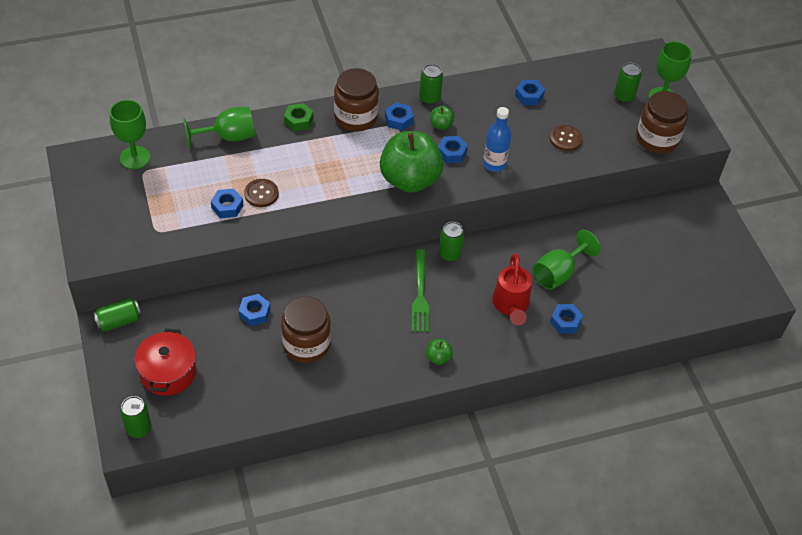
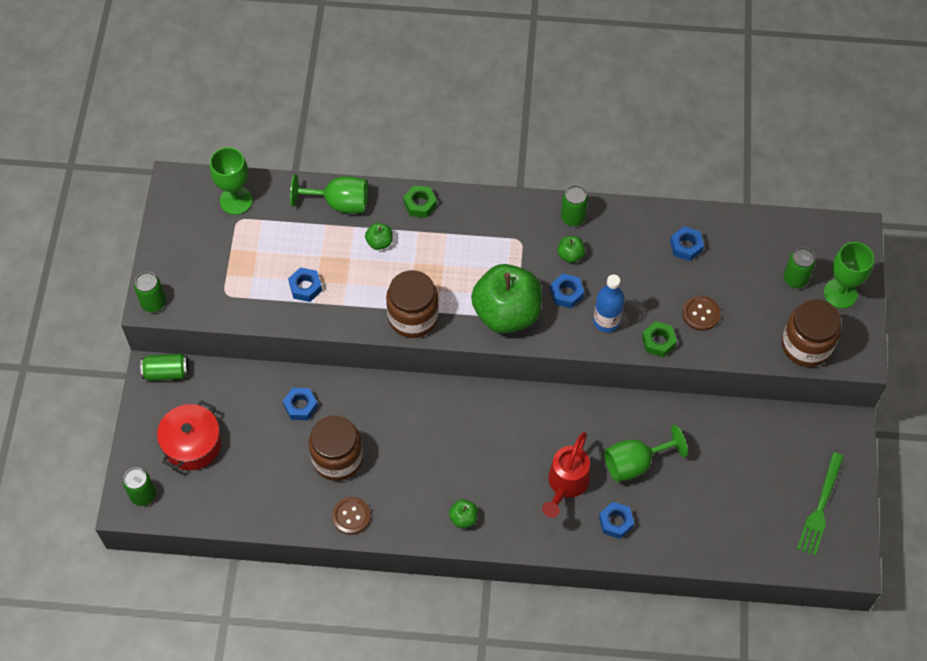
camera: 25 degrees right, 10 degrees up
(261, 194) = (345, 282): brown button -> brown button (351, 516)
(277, 156) = (379, 242): none -> green apple
(355, 117) = (482, 218): brown jar -> brown jar (413, 317)
(398, 120) = (527, 235): blue nut -> none
(420, 294) = (476, 439): green fork -> green fork (820, 507)
(449, 254) = (528, 403): green can -> green can (153, 303)
(543, 167) = (658, 342): none -> green nut

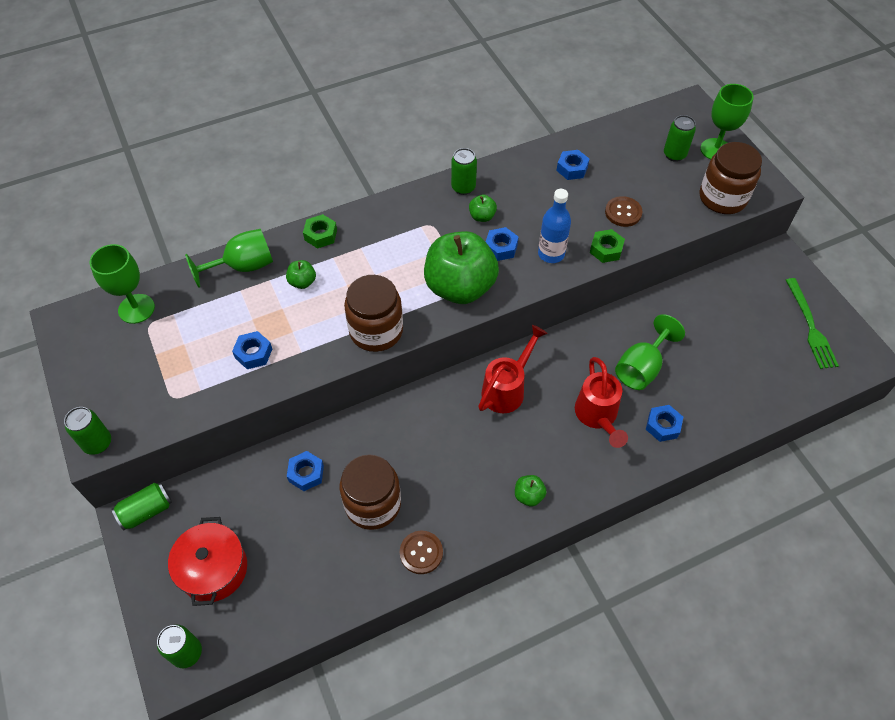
camera: 30 degrees left, 5 degrees down
(505, 421) = (507, 389): none -> red watering can

